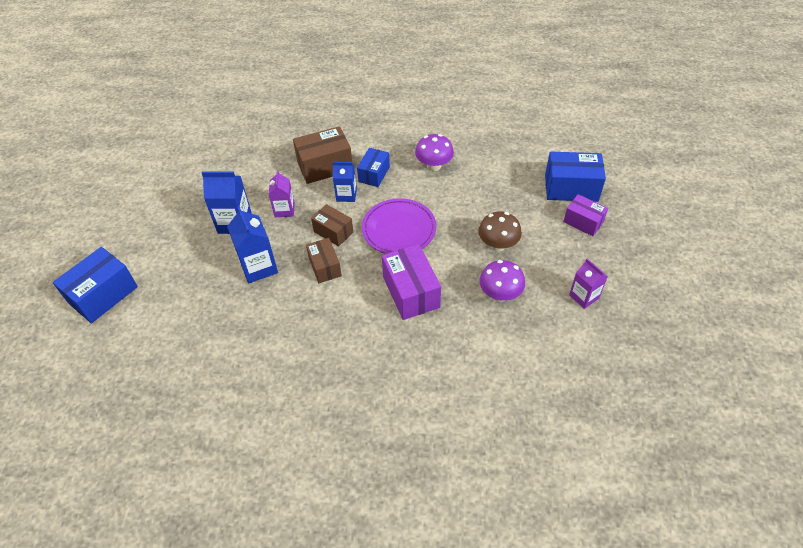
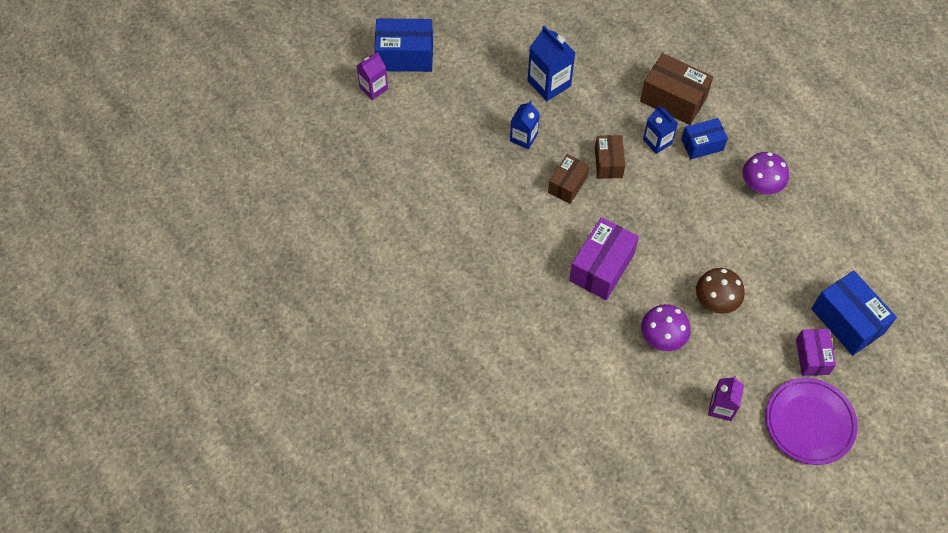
camera: 50 degrees right, 10 degrees up
(259, 267) = (523, 137): blue carton -> blue carton, size x0.66
(284, 210) = (596, 108): purple carton -> purple carton (373, 88)
(399, 229) = (658, 210): purple plate -> purple plate (809, 422)

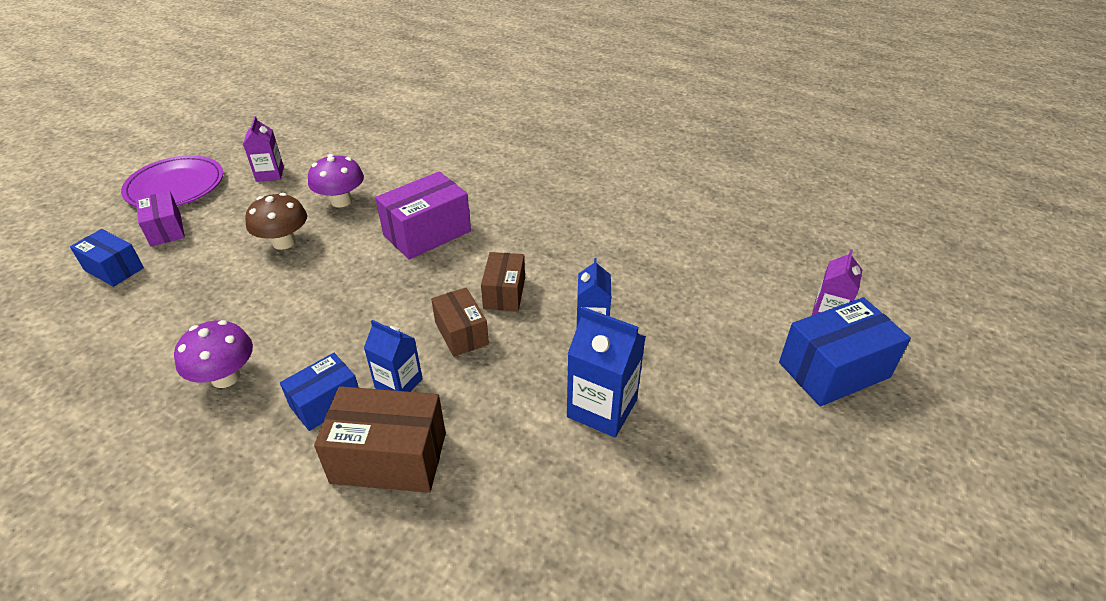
camera: 155 degrees right, 20 degrees down
(601, 267) = (427, 233): purple box -> purple box turned 45 degrees clockwise
(847, 321) = (114, 269): blue box -> blue box, size x0.63

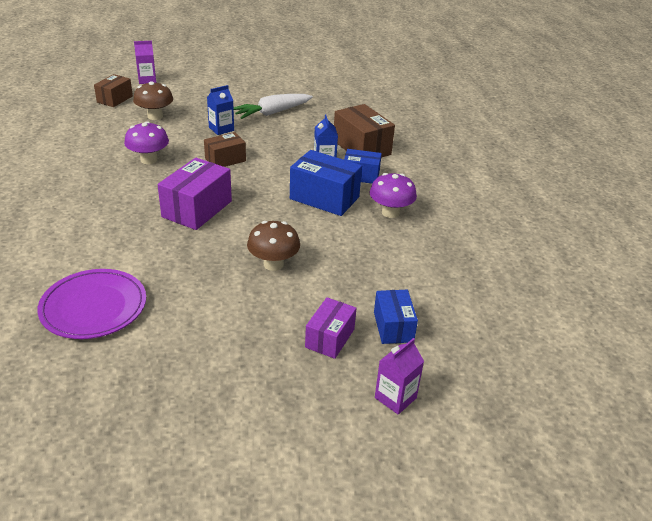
camera: 130 degrees left, 5 degrees down
(175, 186) = (275, 388): purple plate -> purple plate (94, 307)
(270, 174) = (197, 337): purple carton -> purple carton (395, 398)
(341, 201) = (197, 268): purple mushroom -> purple mushroom (149, 160)
(427, 233) = (197, 209): purple box -> purple box turned 75 degrees counterclockwise
(461, 333) = (271, 160): brown box -> brown box (115, 99)
(602, 408) = (272, 113): blue carton -> white carrot
(681, 279) = (155, 116): none -> brown mushroom
(834, 370) = (186, 74): blue box -> blue box (324, 198)

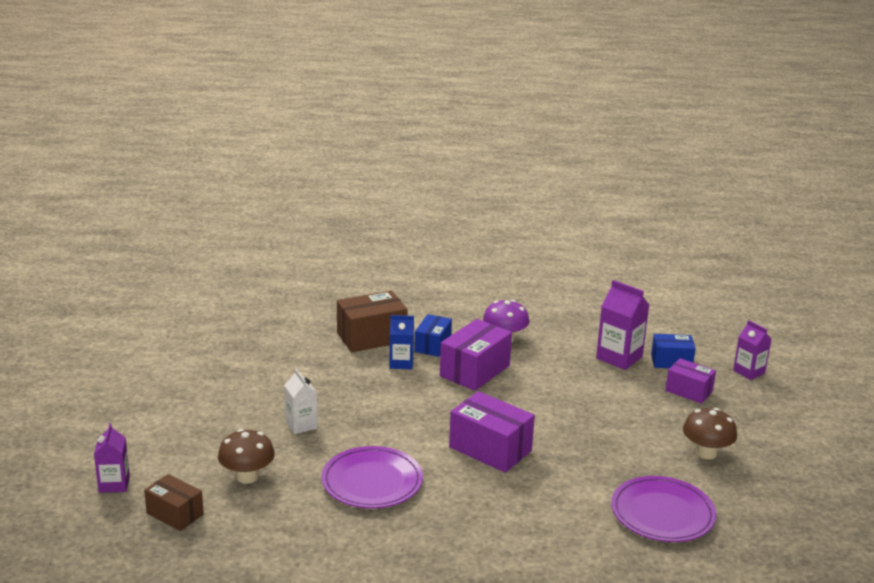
camera: 80 degrees left, 10 degrees down
(149, 160) = (372, 481): purple mushroom -> purple plate
(221, 129) = (301, 425): blue carton -> white carton
(225, 160) = (383, 426): brown box -> none
(272, 113) = (266, 385): white carrot -> none
(273, 264) = (589, 409): brown mushroom -> brown mushroom (706, 453)
(324, 198) = (474, 371): blue box -> purple box
(385, 286) = (619, 357): none -> purple carton

